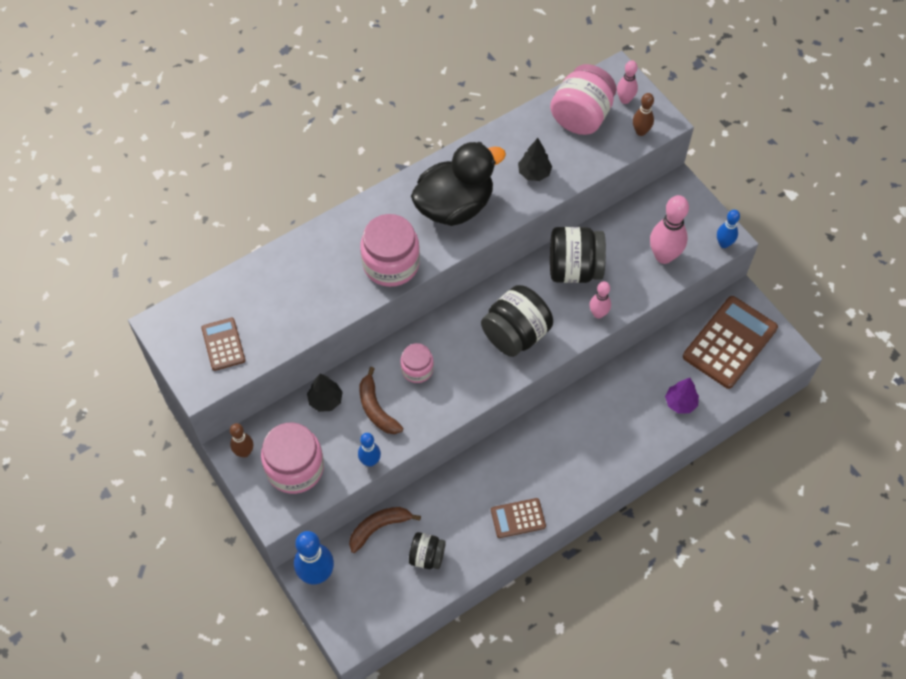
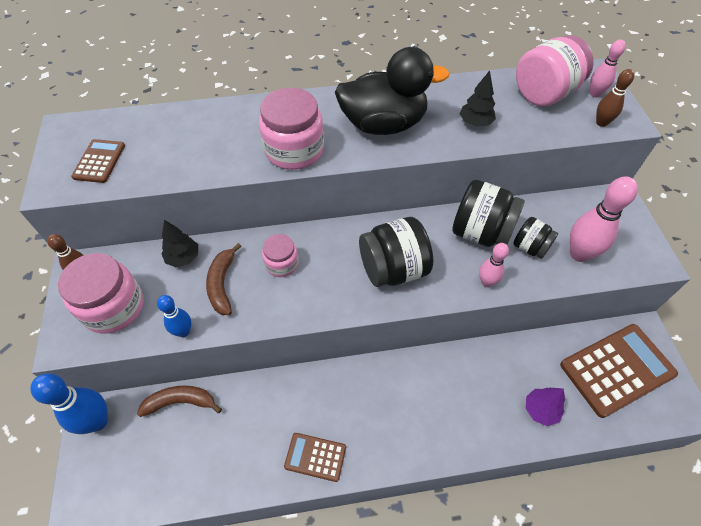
camera: 25 degrees right, 5 degrees down
(427, 556) = (205, 454): black jar -> black jar (530, 247)
(724, 243) = (650, 265): blue bowling pin -> none

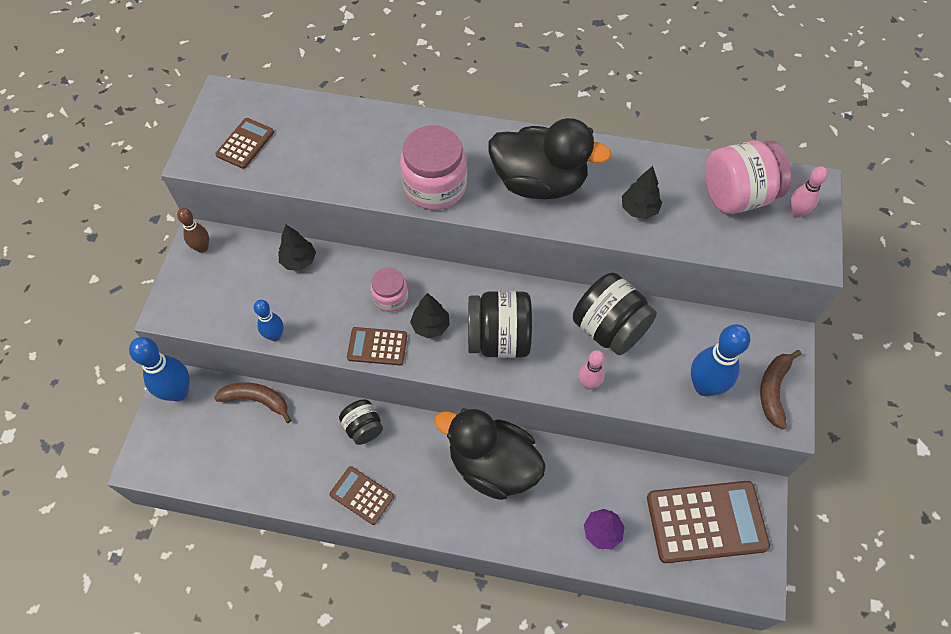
camera: 20 degrees right, 5 degrees up
(113, 307) = (220, 290): pink jar -> none
(222, 284) = (326, 300): brown banana -> brown banana (773, 390)
(287, 310) = (377, 346): none -> brown calculator
(328, 277) = (430, 326): none -> black tree
(422, 385) = (492, 465): none -> black duck
(530, 247) = (654, 362): black jar -> black jar (363, 428)
(579, 254) = (704, 386): pink bowling pin -> blue bowling pin
(601, 123) = (782, 250): brown bowling pin -> none

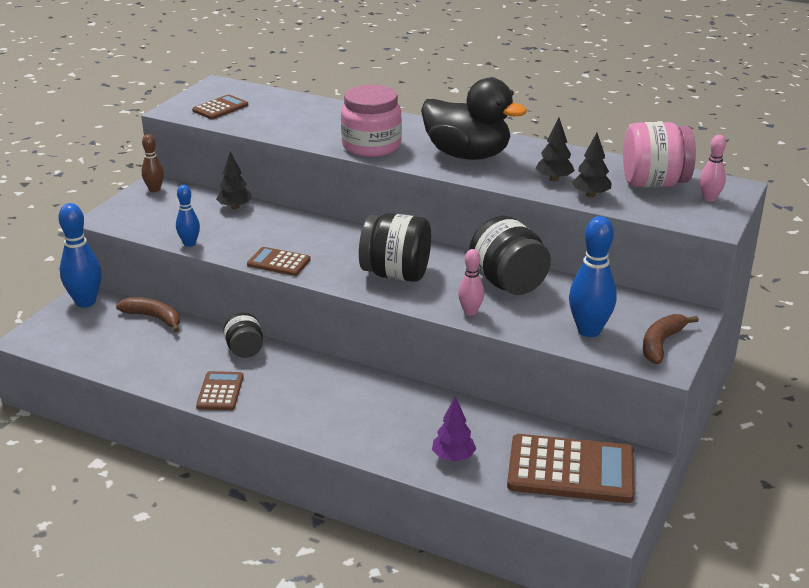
camera: 15 degrees right, 30 degrees down
(362, 495) = (220, 391): brown calculator -> brown calculator turned 45 degrees clockwise
(390, 297) = (306, 237): pink jar -> none
(430, 326) = (335, 258): black tree -> black tree (590, 195)
(492, 465) = (360, 394): black duck -> none

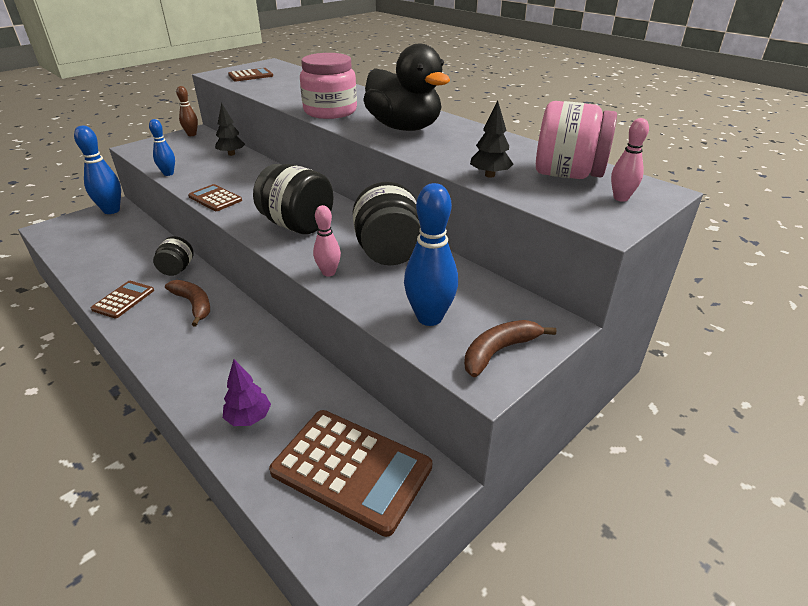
camera: 20 degrees right, 5 degrees up
(154, 318) = (142, 230): brown banana -> brown banana (193, 304)
(554, 179) = (465, 156): black tree -> none

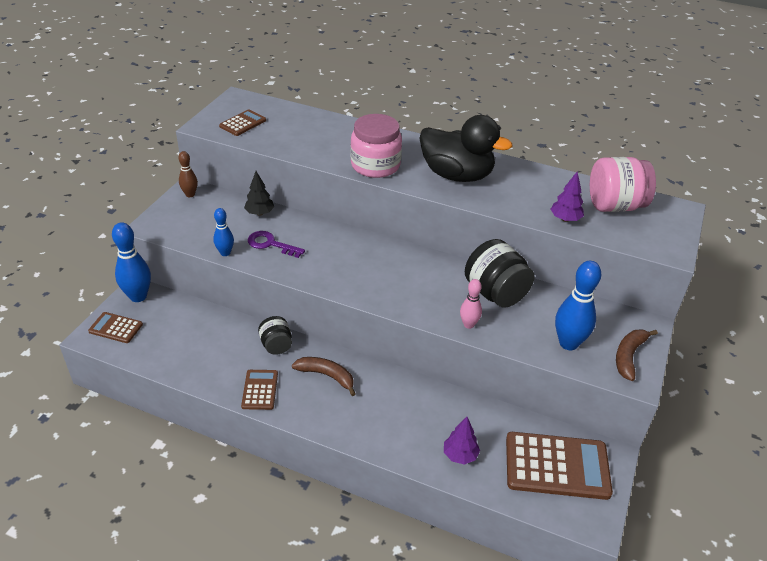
camera: 25 degrees left, 5 degrees up
(213, 175) = (270, 244): none -> purple key
(215, 198) = (302, 272): brown calculator -> brown calculator (116, 328)
(297, 225) = (402, 284): black jar -> none
(489, 175) = (565, 219): black tree -> purple tree
(620, 198) = (662, 222): pink bowling pin -> none

